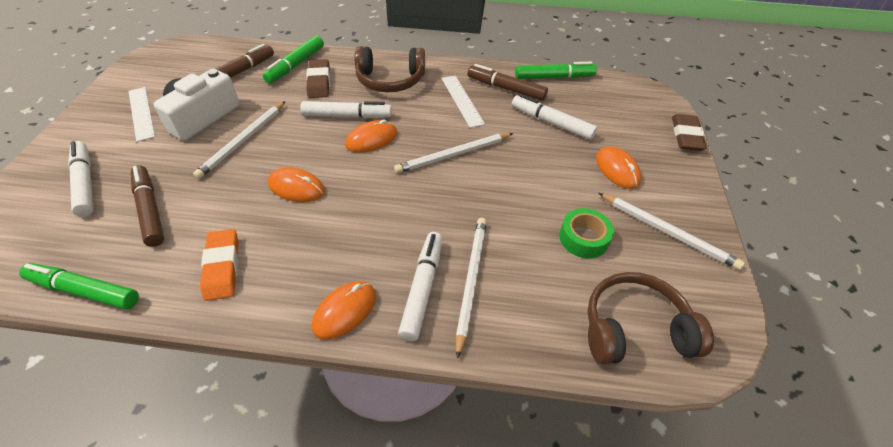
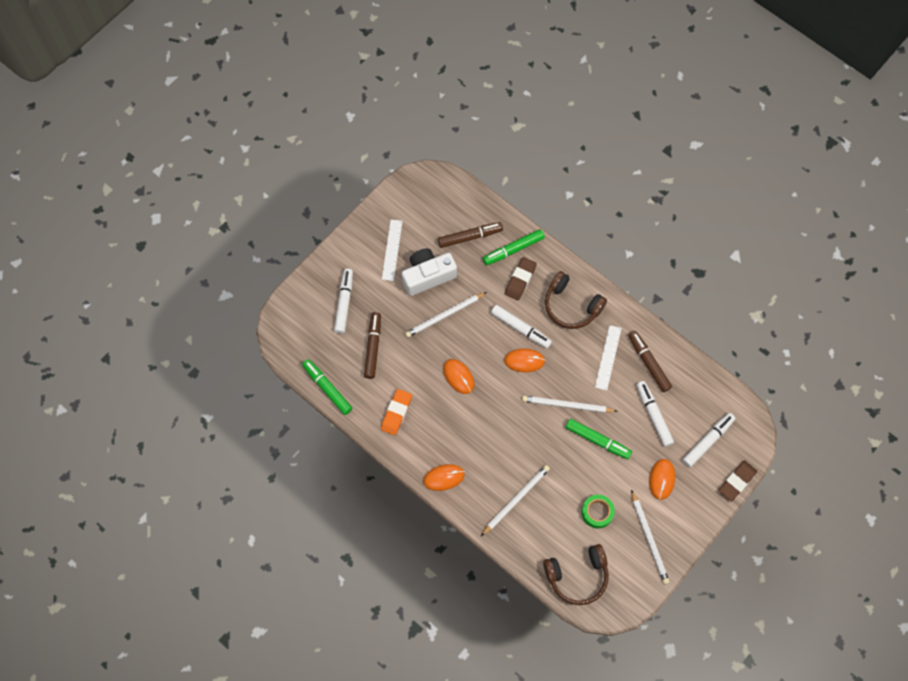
camera: 35 degrees right, 20 degrees up
(422, 288) = (489, 488): white marker -> white marker (708, 441)
(554, 77) = (694, 371): green marker -> green marker (597, 440)
(634, 329) = (577, 576): brown headphones -> brown headphones turned 135 degrees clockwise

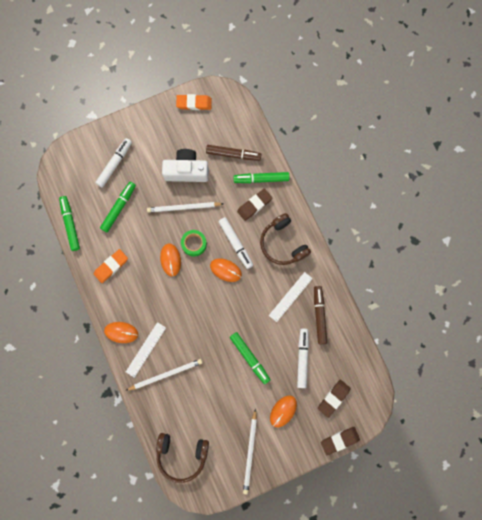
camera: 25 degrees right, 10 degrees up
(373, 347) = (119, 208): brown marker -> green marker
(392, 250) = (170, 138): white ruler -> white ruler (146, 349)
(399, 202) = (194, 103): none -> orange eraser
(567, 405) = (241, 320): white pencil -> none
(597, 512) = (221, 413): green tape -> green tape (194, 244)
(708, 441) = (333, 398): white marker -> brown eraser

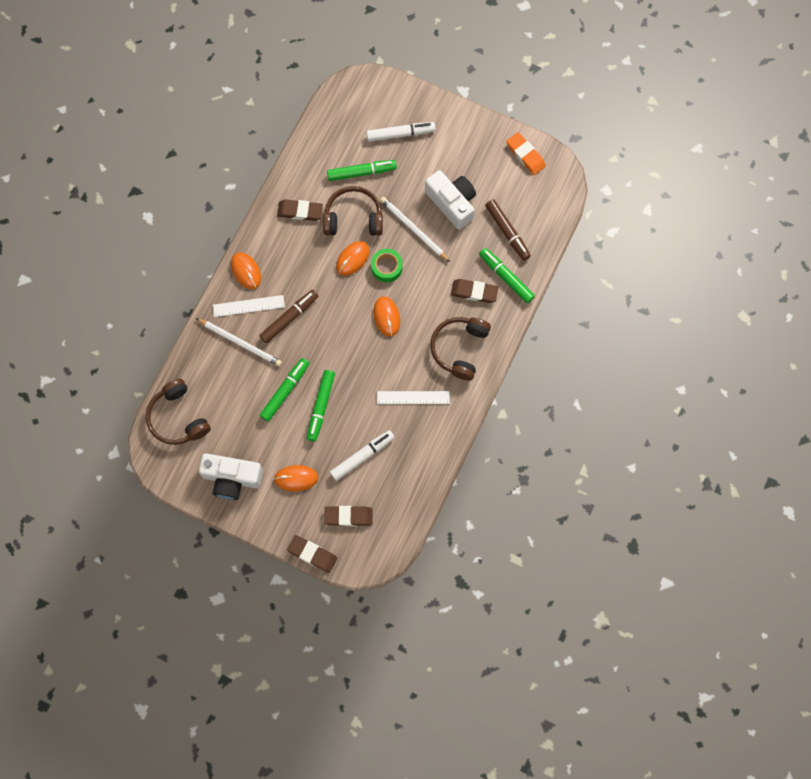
camera: 50 degrees right, 5 degrees down
(70, 224) = (308, 143): green marker -> green marker (285, 391)
(111, 266) = (300, 211): orange eraser -> brown eraser
(144, 237) = (353, 218): none -> brown headphones
(235, 244) = (420, 305): white marker -> none
(250, 452) = (232, 478): white pencil -> white camera
(319, 315) = (418, 439): brown marker -> brown marker (289, 318)

